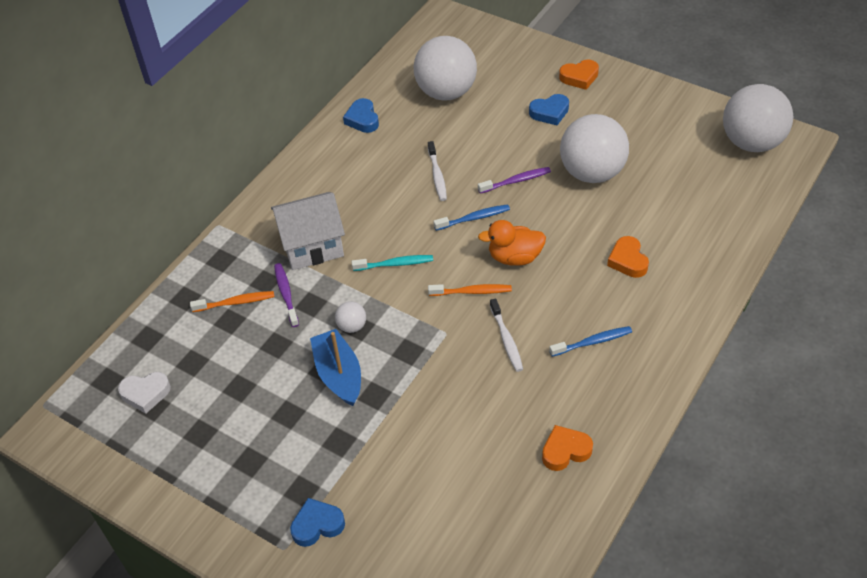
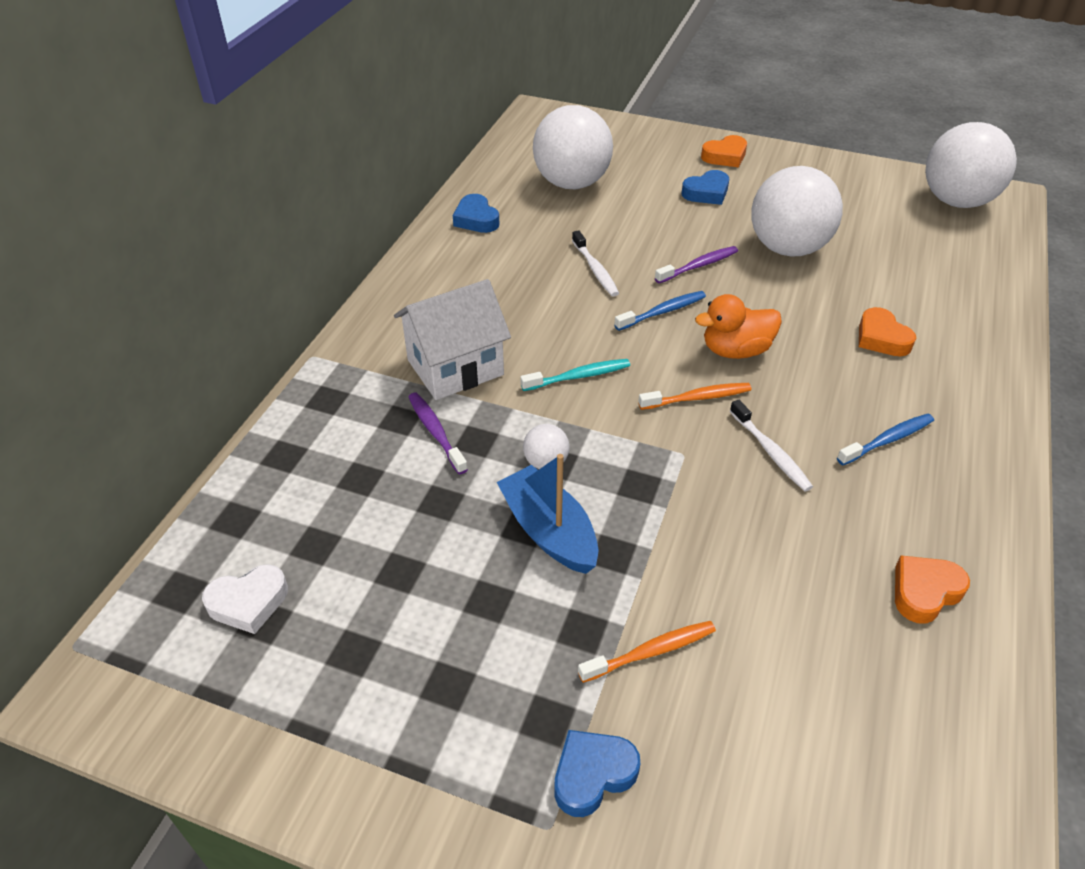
camera: 15 degrees left, 5 degrees down
(235, 302) = (362, 452): orange toothbrush -> orange toothbrush (650, 652)

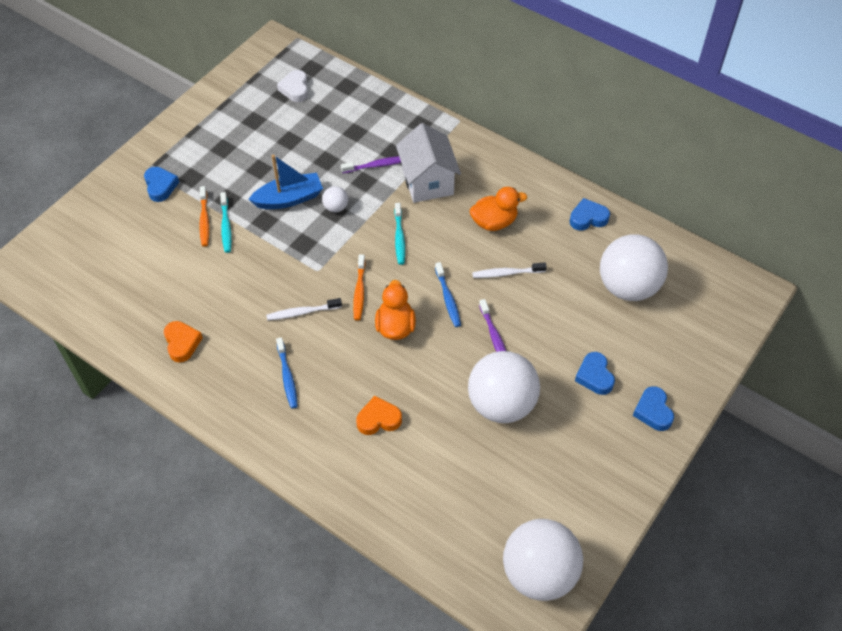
camera: 105 degrees right, 10 degrees up
(512, 292) = (494, 222): none -> orange duck
(649, 610) = (226, 226): none -> turquoise toothbrush
(725, 156) = (653, 411): orange heart -> blue heart

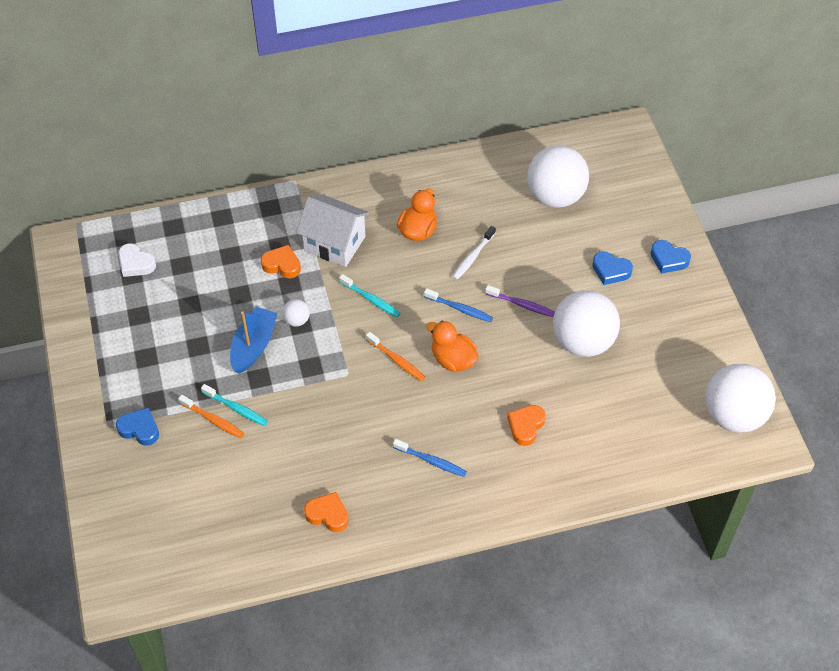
camera: 50 degrees left, 0 degrees up
(303, 312) = (379, 411): white toothbrush -> none
(376, 165) = (282, 265): purple toothbrush -> orange heart
(588, 218) = (472, 173): blue heart -> none

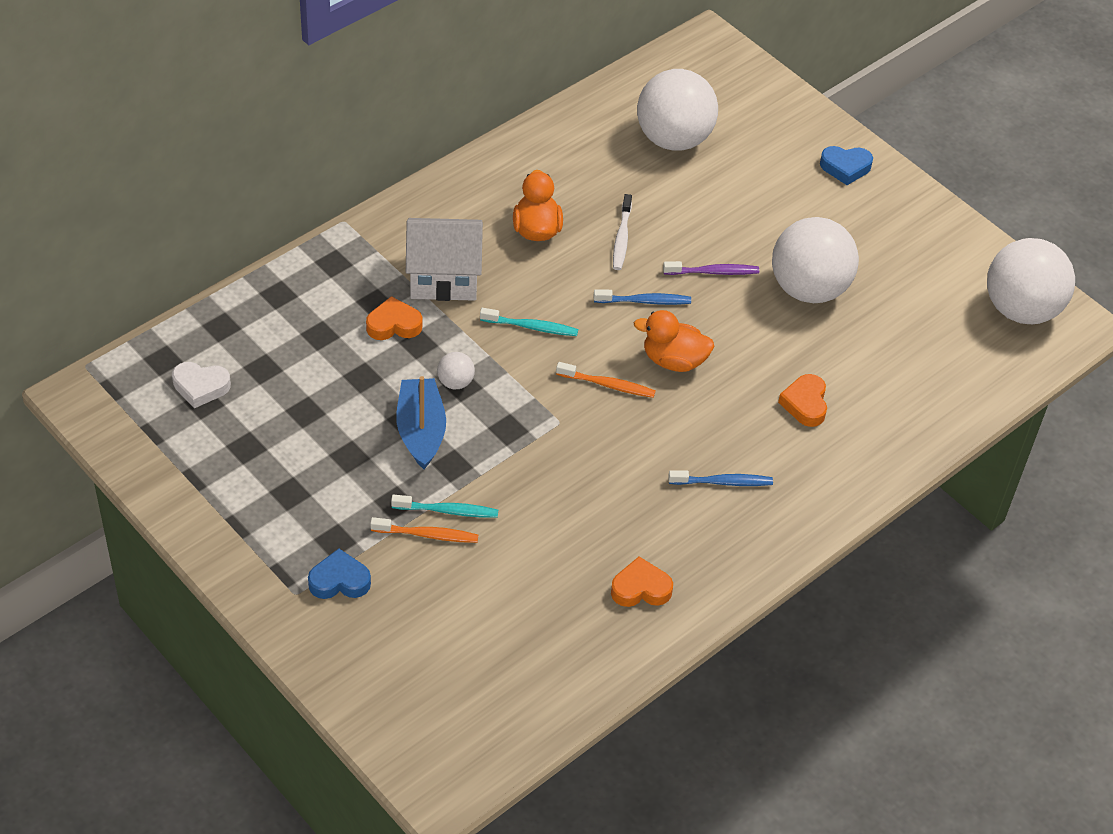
camera: 30 degrees left, 5 degrees down
(610, 271) = (789, 201): blue heart -> none

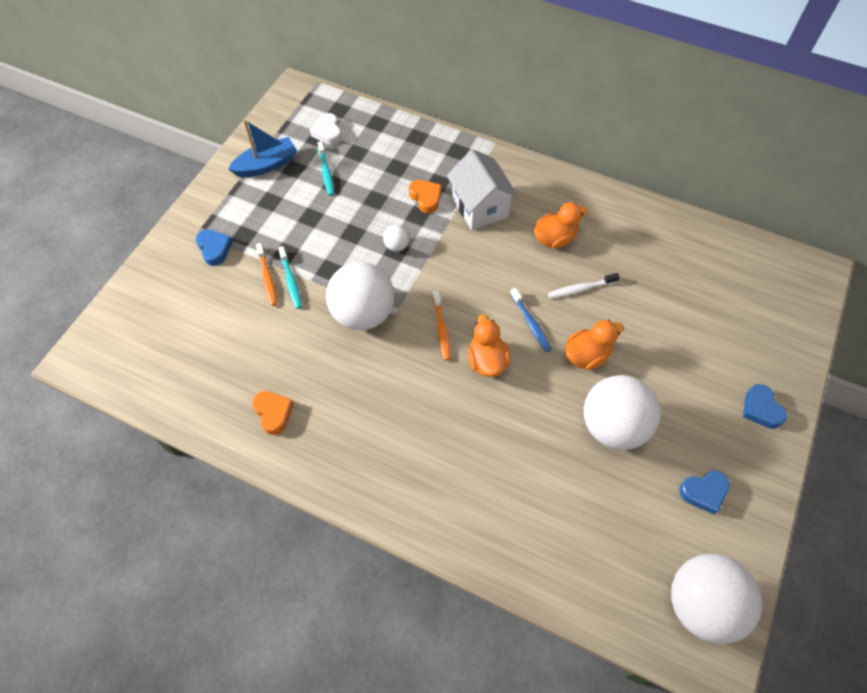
camera: 70 degrees right, 10 degrees up
(421, 431) = (348, 244): blue boat -> blue boat (266, 165)
(531, 327) = (467, 267): turquoise toothbrush -> turquoise toothbrush (326, 172)
(673, 139) = (699, 285): white ball -> white ball (363, 314)
(712, 272) = (586, 355): purple toothbrush -> orange duck
(722, 482) = (391, 432): blue toothbrush -> none
(805, 404) = (495, 463): orange heart -> none
(913, 254) = (703, 492): none -> blue heart

